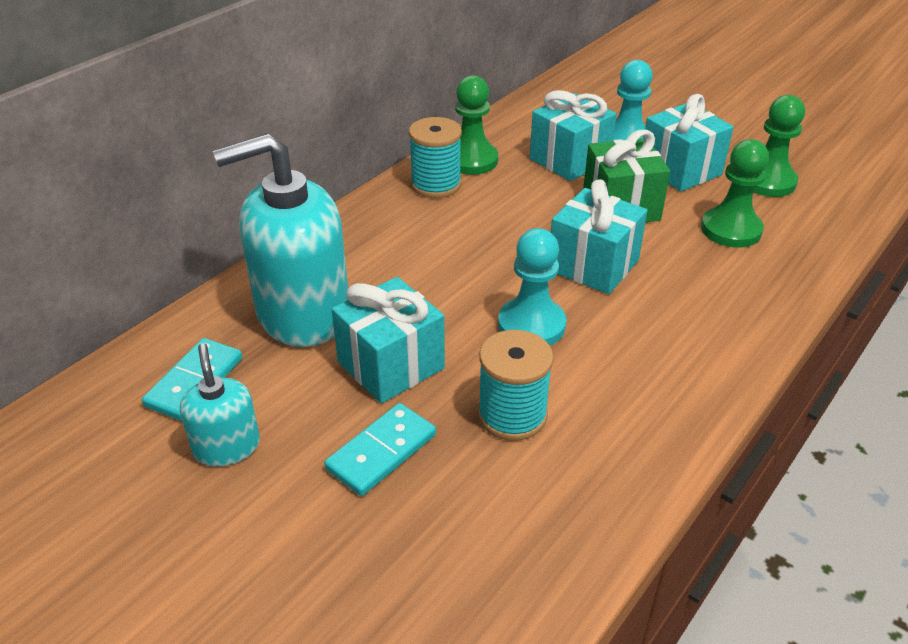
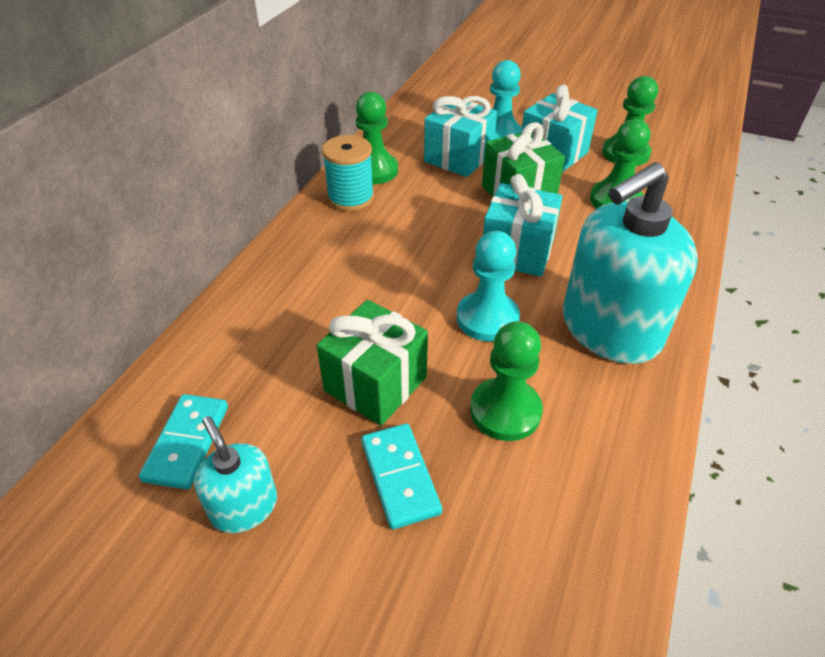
camera: 15 degrees left, 5 degrees up
(303, 313) = (271, 347): turquoise soap dispenser -> turquoise soap dispenser (610, 329)
(381, 452) = (400, 477): turquoise domino -> turquoise domino turned 45 degrees counterclockwise
(391, 365) = (375, 384): turquoise gift -> green gift
(512, 415) = (505, 411): turquoise spool -> green pawn

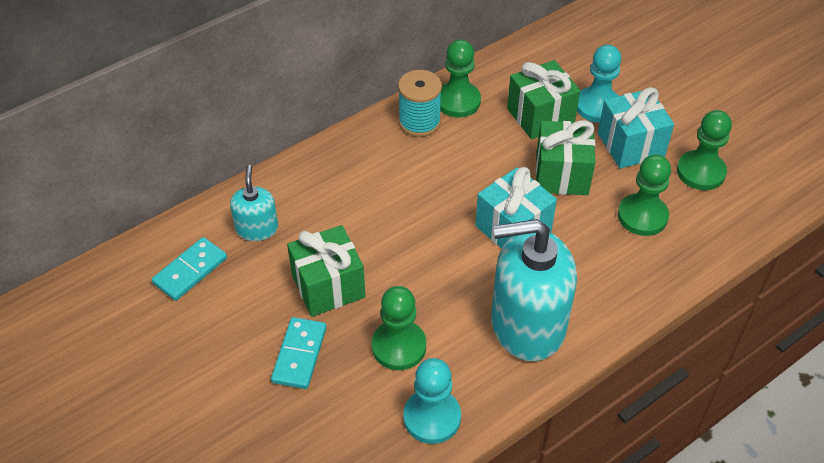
camera: 30 degrees right, 5 degrees up
(244, 507) = (199, 327): turquoise soap dispenser -> turquoise soap dispenser (257, 228)
(458, 158) = (540, 116): turquoise gift -> green gift
(487, 318) = (442, 274): turquoise pawn -> turquoise pawn (432, 417)

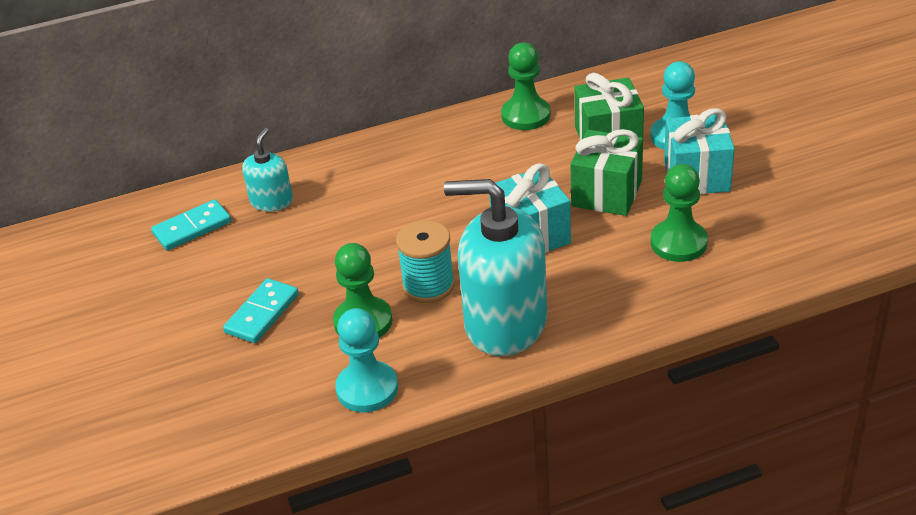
camera: 20 degrees right, 10 degrees down
(328, 286) = (317, 259): green gift -> none
(419, 122) = (477, 129): turquoise spool -> turquoise spool (428, 285)
(700, 172) = (765, 210): green pawn -> none

